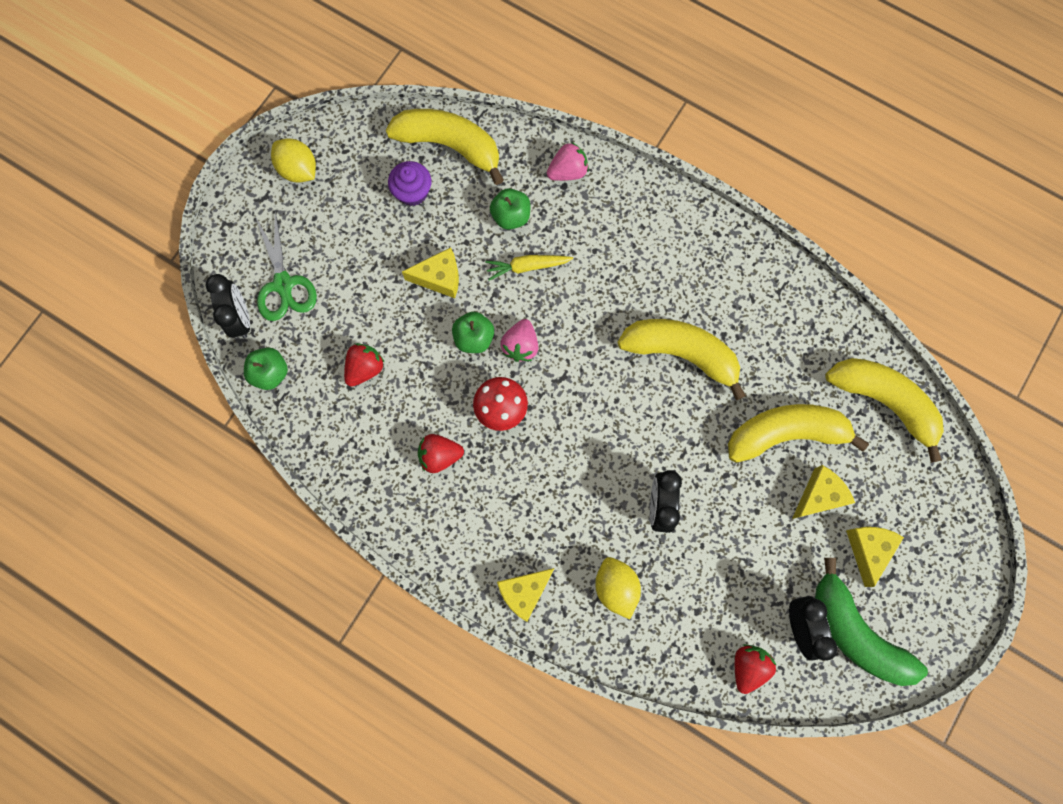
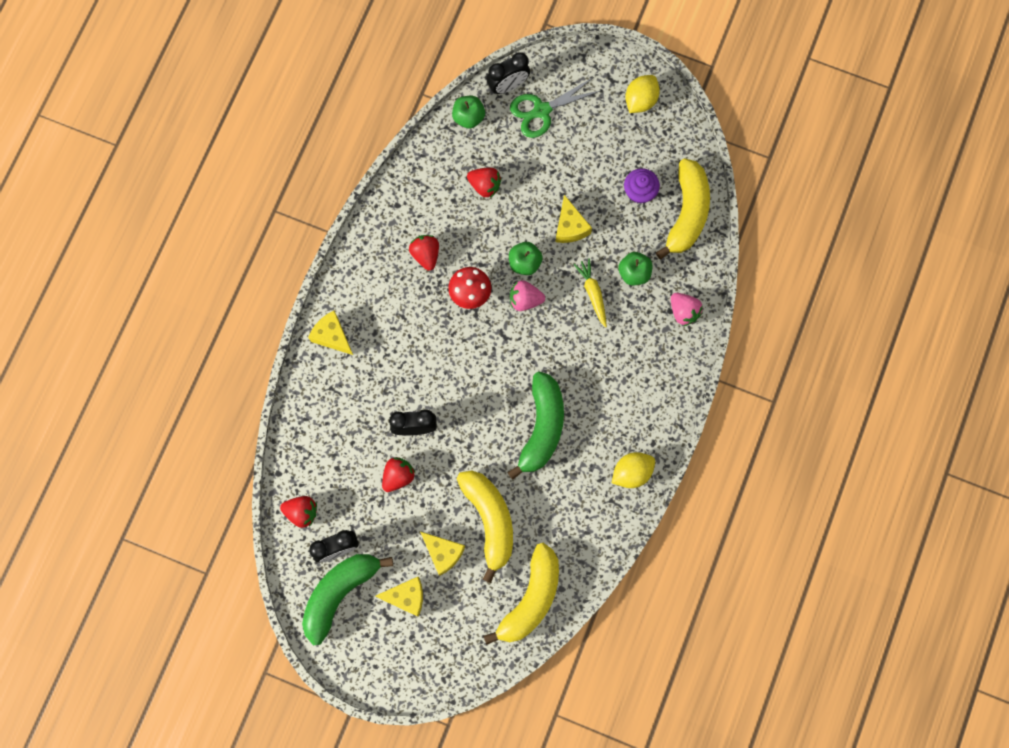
camera: 80 degrees right, 0 degrees up
(615, 587) = (346, 403): yellow lemon -> yellow lemon (632, 472)
(681, 353) = (542, 427): yellow banana -> green banana
(717, 535) = (398, 476): none -> red strawberry

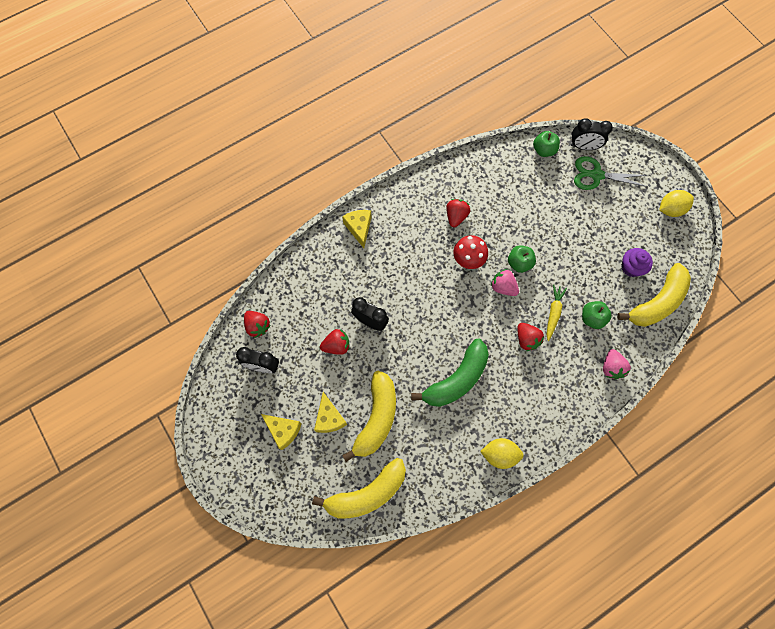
camera: 35 degrees right, 5 degrees down
(339, 593) = (242, 396): green banana -> none
(485, 185) = (525, 198): red strawberry -> red strawberry (526, 339)
(570, 227) = (566, 260): yellow cheese -> none

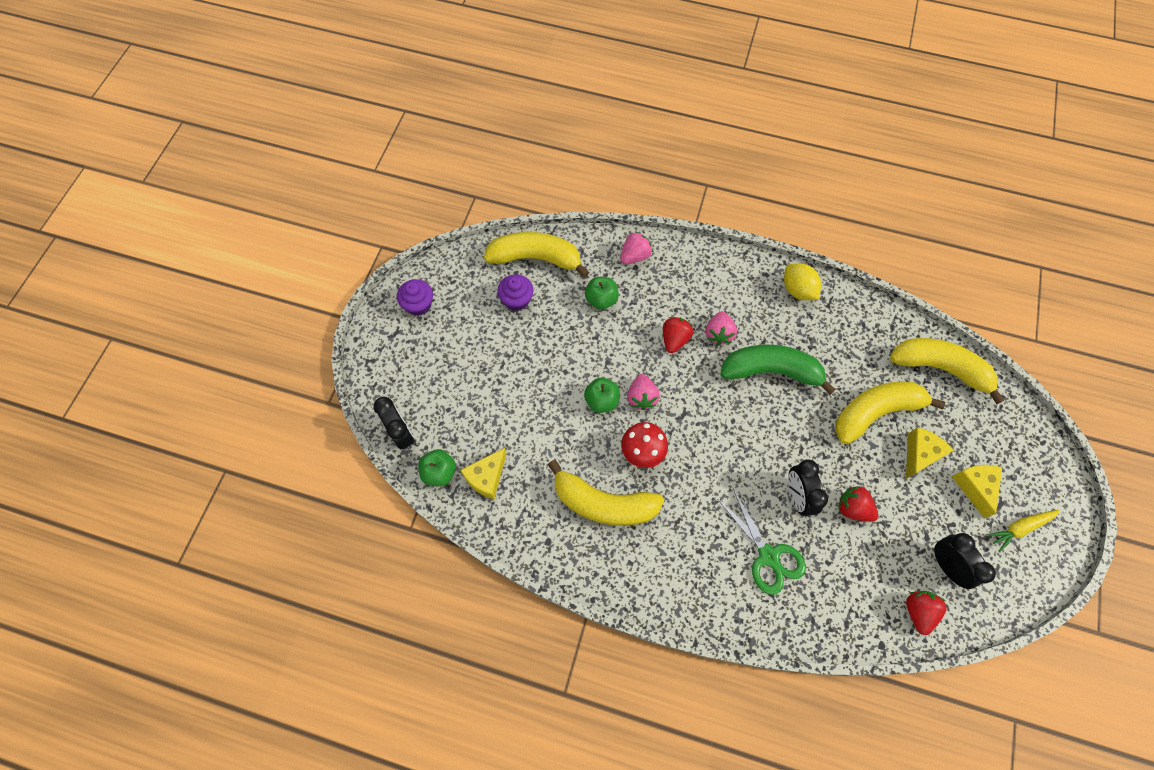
camera: 130 degrees left, 5 degrees down
(359, 228) = (711, 600): yellow cheese -> yellow cheese (487, 477)
(456, 216) = (603, 503): red strawberry -> yellow banana
(509, 370) = (718, 334): none -> pink strawberry
(553, 313) = (626, 335): yellow carrot -> yellow carrot (1019, 528)
(596, 175) = (431, 397): green scissors -> green scissors (768, 556)
(670, 209) = (418, 305): yellow lemon -> purple cupcake

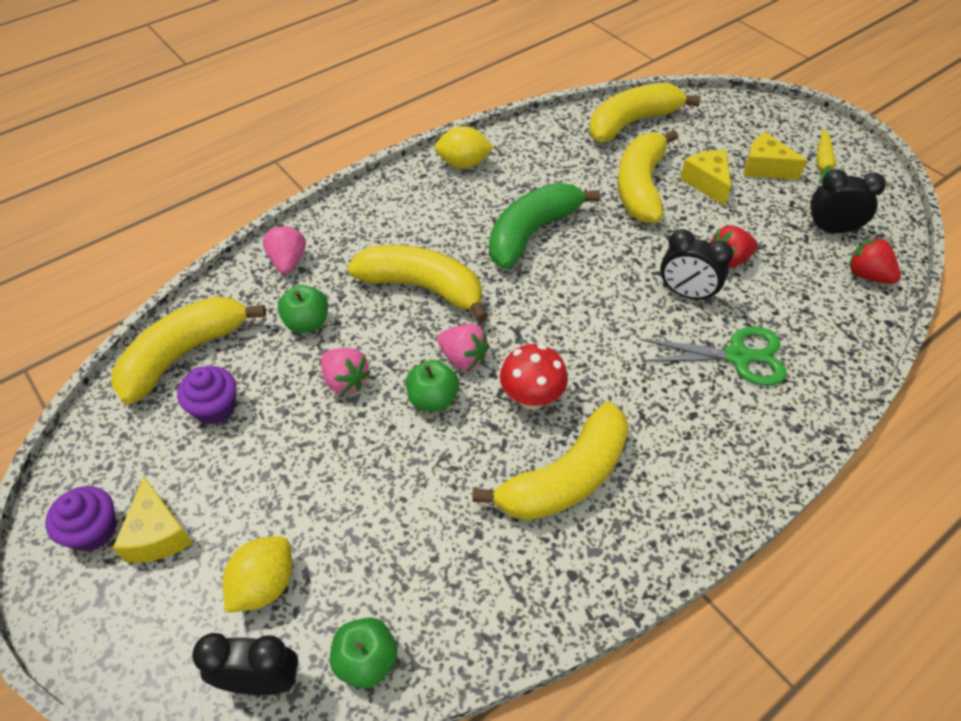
camera: 55 degrees left, 15 degrees down
(444, 399) = (264, 585): none -> yellow lemon
(487, 477) = (425, 598): yellow cheese -> yellow cheese (158, 534)
(674, 339) = (422, 287): red strawberry -> yellow banana
(718, 334) = (451, 248): pink strawberry -> pink strawberry (345, 381)

